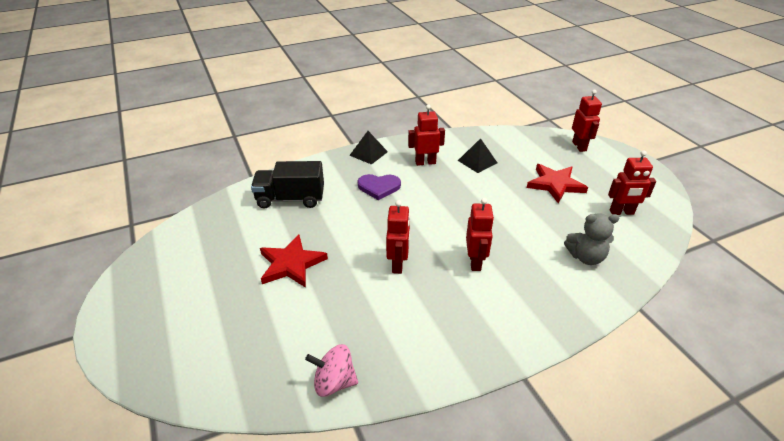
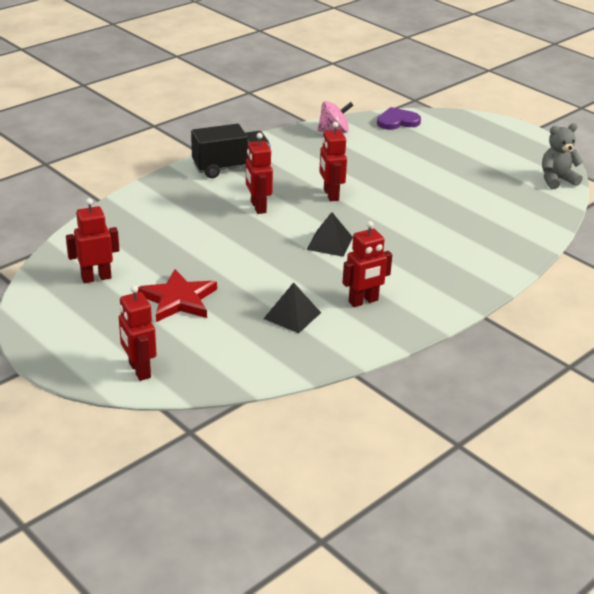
camera: 160 degrees right, 5 degrees down
(290, 199) = (488, 231): black truck -> black truck (230, 167)
(291, 264) = (427, 181): red star -> none
(368, 153) = (449, 301): black pyramid -> black pyramid (330, 243)
(379, 187) = (401, 259): purple heart -> purple heart (397, 121)
(586, 257) = (146, 227): grey teddy bear -> grey teddy bear (556, 180)

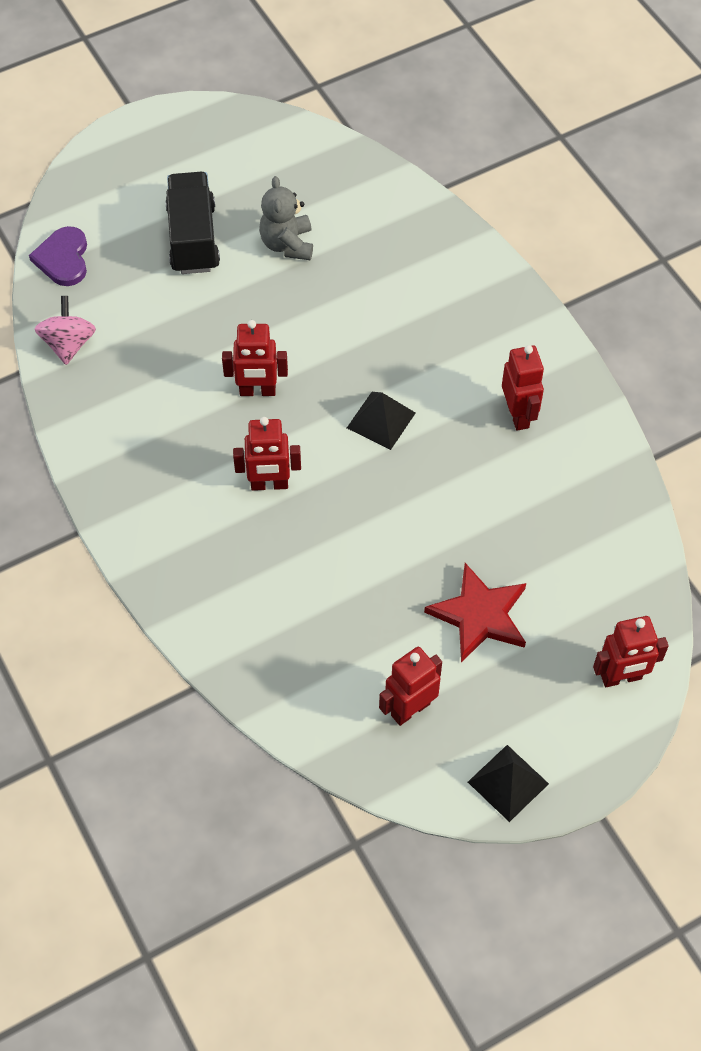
camera: 75 degrees left, 25 degrees up
(96, 278) = (410, 709): red robot -> red robot turned 60 degrees clockwise
(230, 167) = (145, 498): black truck -> black truck (193, 238)
(292, 315) = (535, 495): black pyramid -> black pyramid (508, 782)
(556, 180) = (283, 135): grey teddy bear -> grey teddy bear (287, 244)

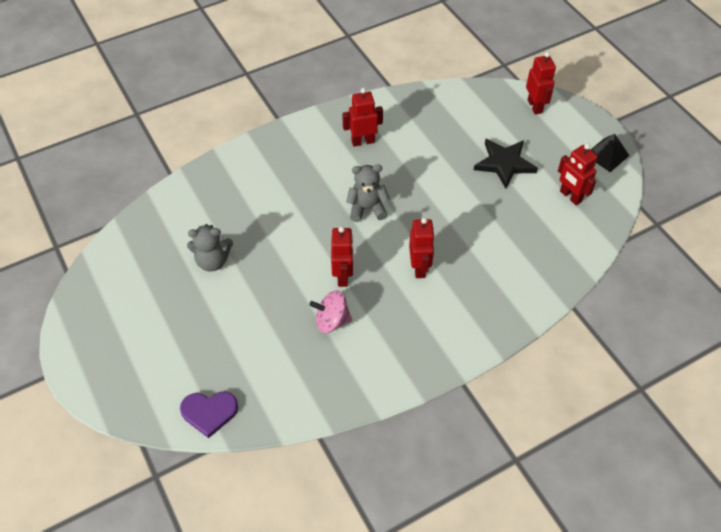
camera: 90 degrees left, 5 degrees down
(69, 344) = (296, 401): pink spinning top -> pink spinning top (332, 321)
(193, 238) = (199, 321): black truck -> none
(381, 420) = (367, 208): black pyramid -> grey teddy bear
(479, 615) = (504, 164): red star -> black star

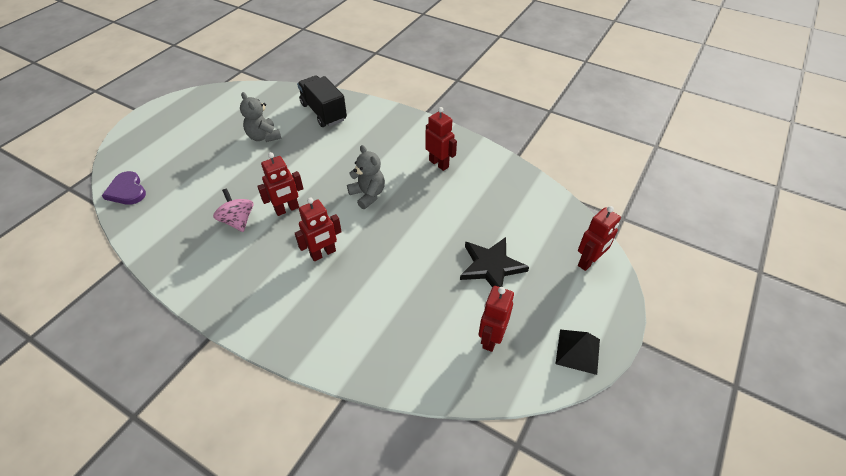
camera: 60 degrees right, 5 degrees down
(212, 196) = (323, 112): none -> black truck

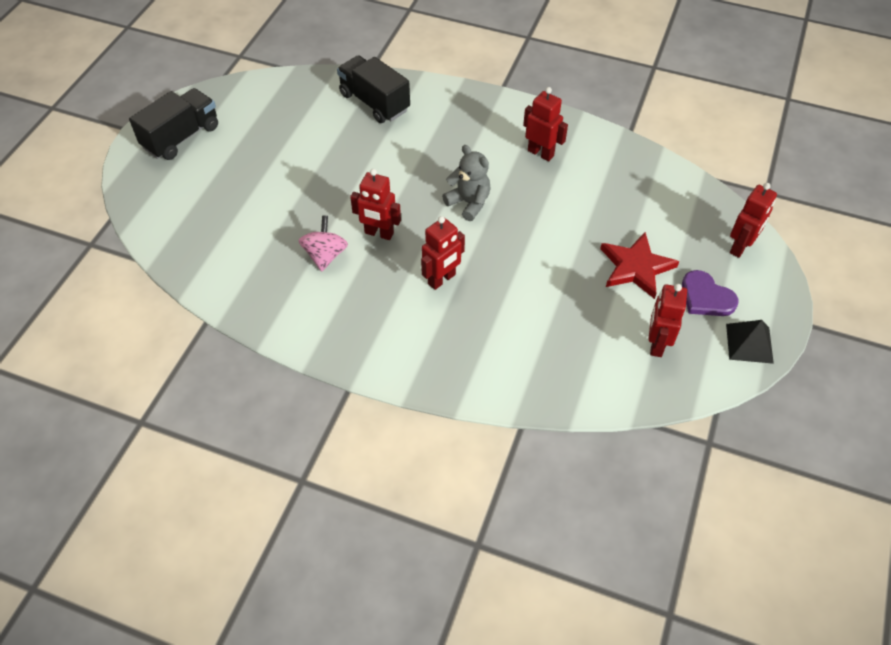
camera: 10 degrees left, 5 degrees up
(127, 190) = (169, 237): purple heart -> purple heart (706, 297)
(172, 120) = (181, 137): none -> black truck
(238, 221) = (325, 255): pink spinning top -> pink spinning top turned 45 degrees clockwise
(264, 137) = (311, 145): grey teddy bear -> none
(287, 209) = (379, 233): red robot -> red robot turned 60 degrees clockwise
(491, 266) = (636, 267): black star -> red star

